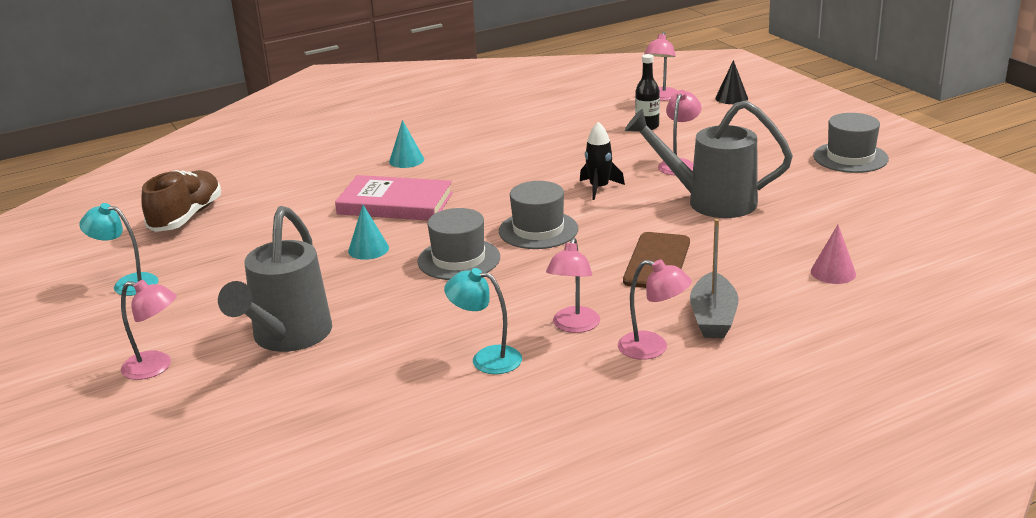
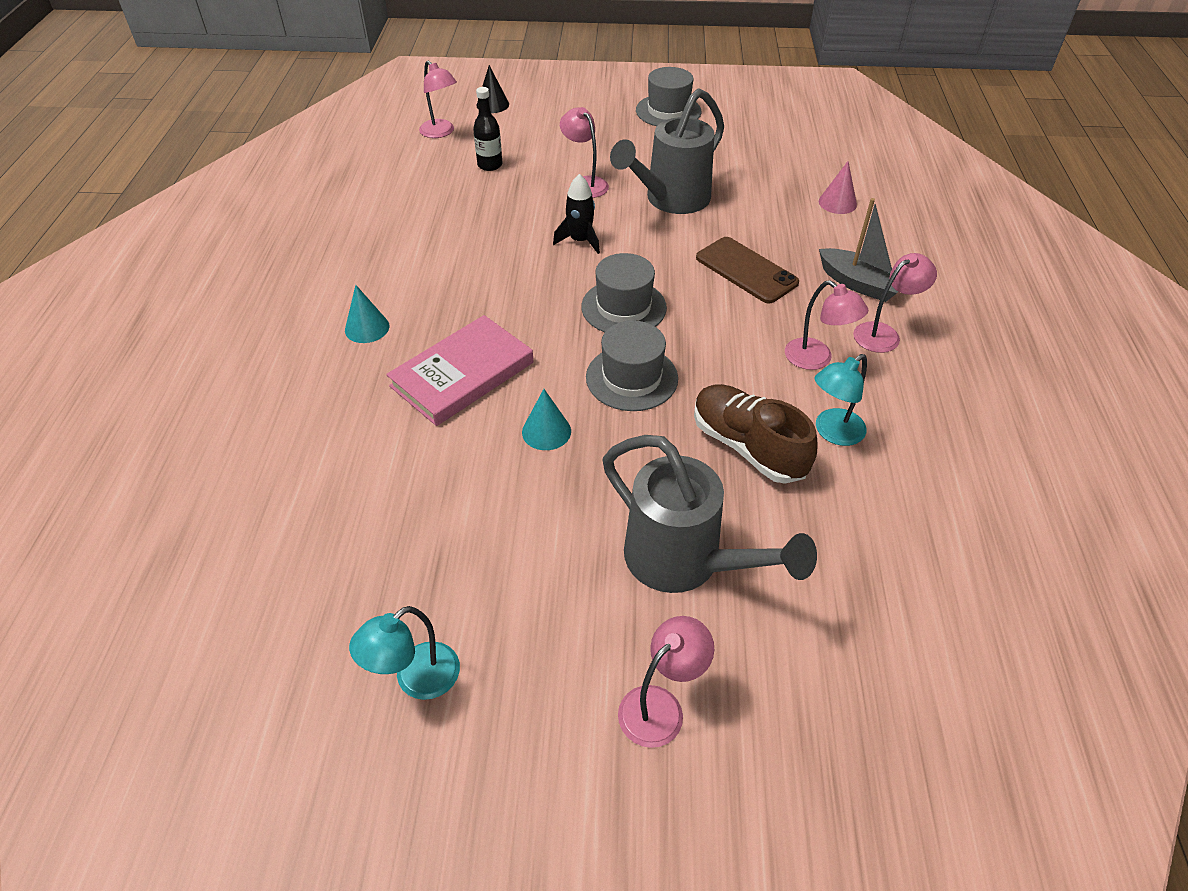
camera: 60 degrees left, 20 degrees up
(186, 217) = (287, 562): brown shoe -> brown shoe (747, 446)

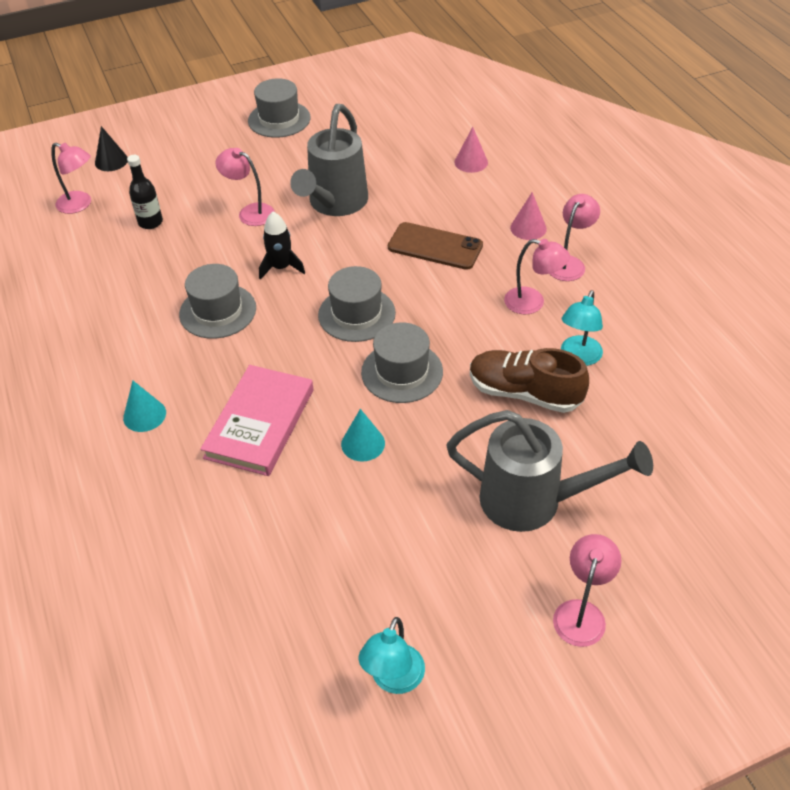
camera: 25 degrees left, 0 degrees up
(495, 260) = (218, 311): none -> grey hat
(859, 284) = (528, 228): grey boat -> pink cone

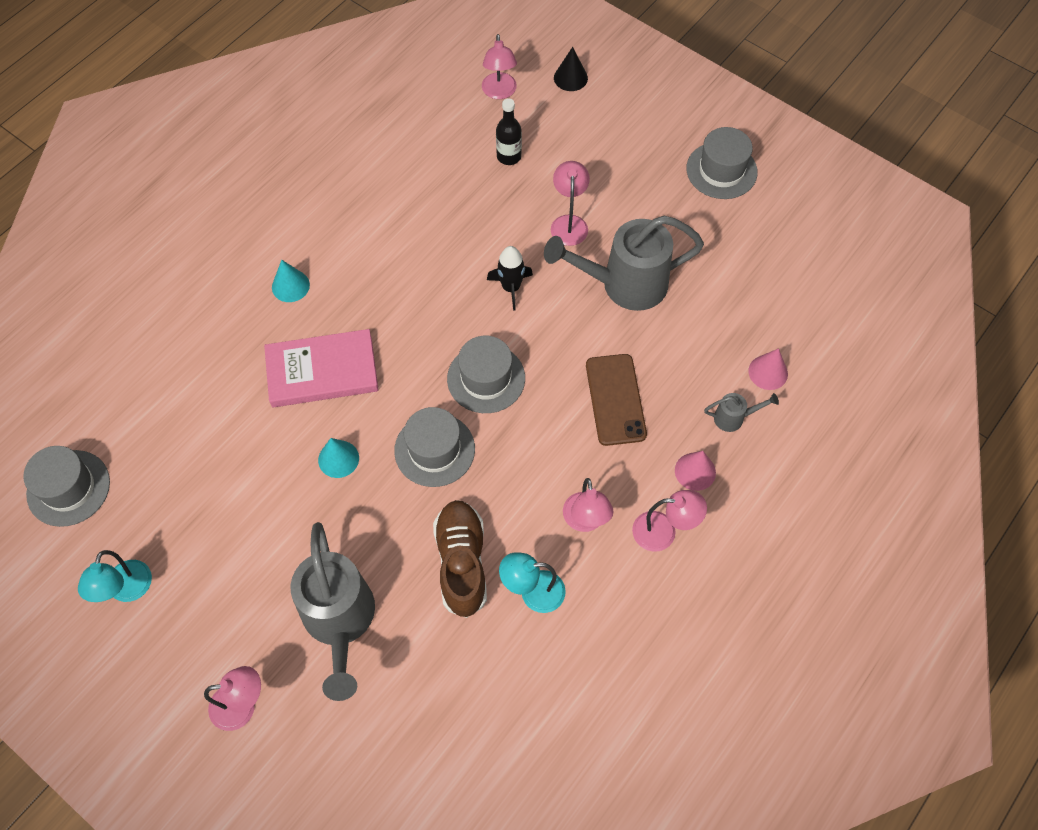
camera: 60 degrees right, 15 degrees up
(218, 311) = (430, 270): grey hat -> grey hat (68, 488)
(393, 680) = (127, 590): turquoise lamp -> turquoise lamp turned 75 degrees counterclockwise
(497, 192) = (733, 418): none -> grey watering can

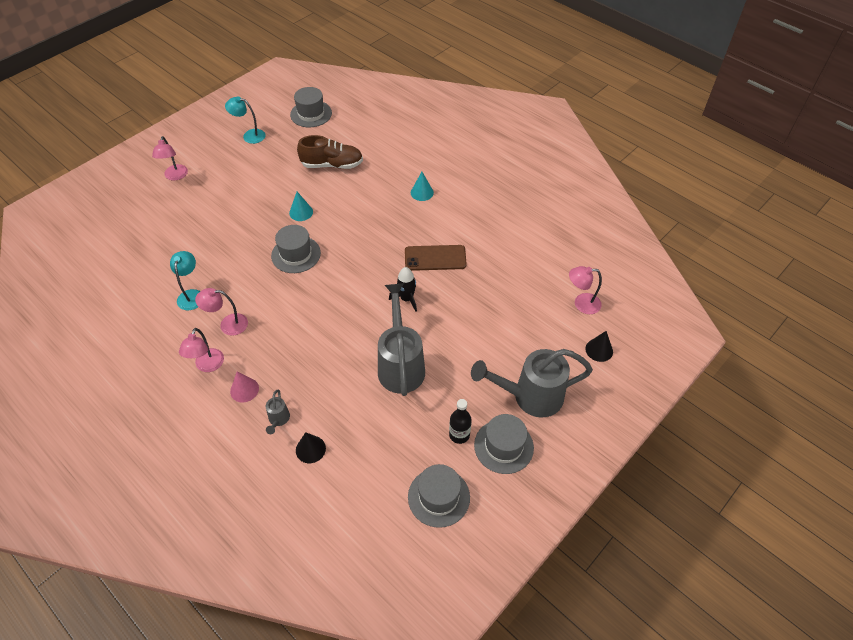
camera: 95 degrees right, 10 degrees down
(322, 371) = (359, 206): pink book -> none
(340, 621) = (205, 212): grey watering can -> grey watering can (530, 396)
(461, 563) = (220, 263): brown shoe -> brown shoe (332, 165)
(486, 378) = (339, 281): grey hat -> grey hat (439, 497)
(509, 156) = (520, 305): black bottle -> black bottle (459, 435)
(569, 223) = (458, 336): pink lamp -> none
(615, 399) = (309, 349): brown phone -> brown phone (435, 258)
(768, 372) = (310, 449): pink cone -> black cone

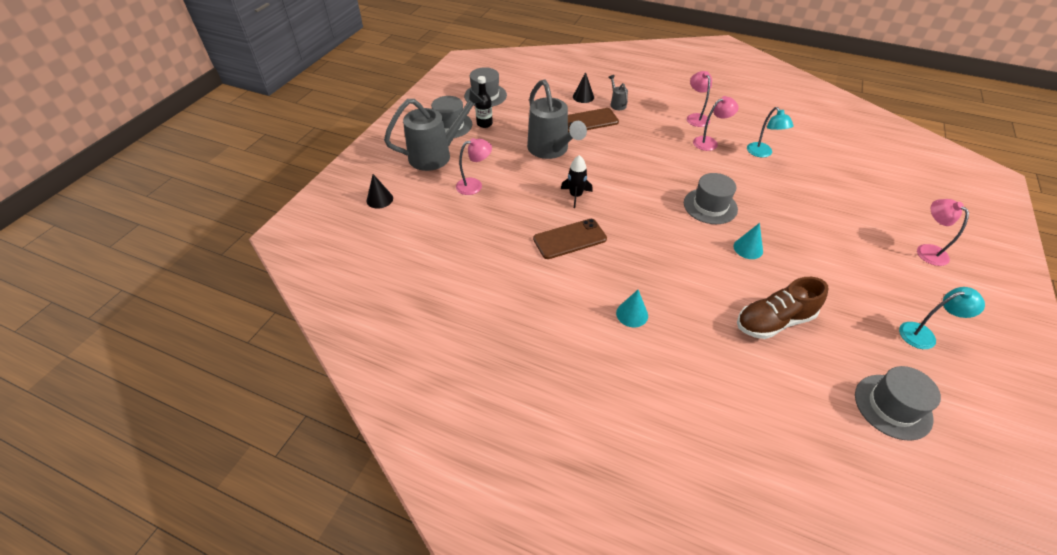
camera: 160 degrees right, 5 degrees down
(244, 389) = (655, 112): pink cone -> none
(332, 399) = (589, 121): none -> brown phone
(581, 303) = (400, 234): pink lamp -> pink lamp (474, 185)

